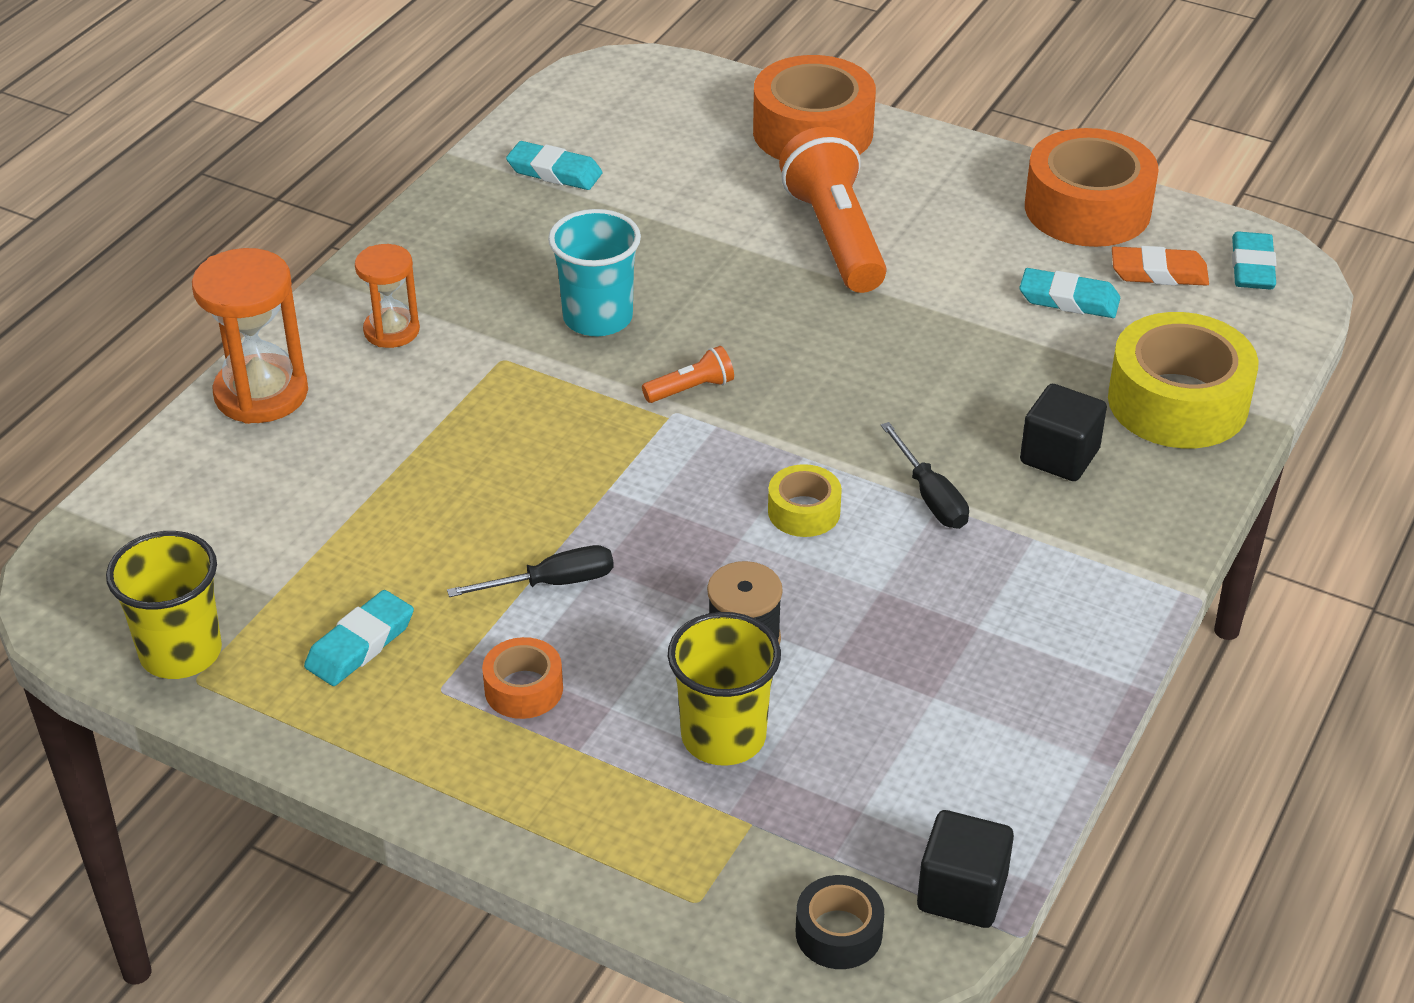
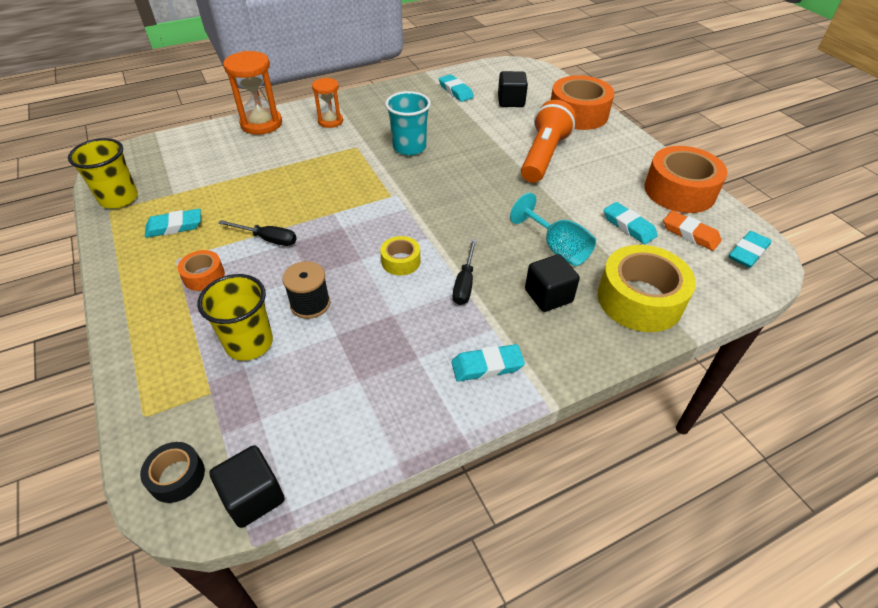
camera: 35 degrees right, 5 degrees up
(675, 153) = (511, 101): none -> black cube
(691, 389) = (413, 189): orange flashlight -> none
(1004, 381) = (557, 248): none -> turquoise goblet
(1074, 589) = (487, 366): none -> turquoise eraser

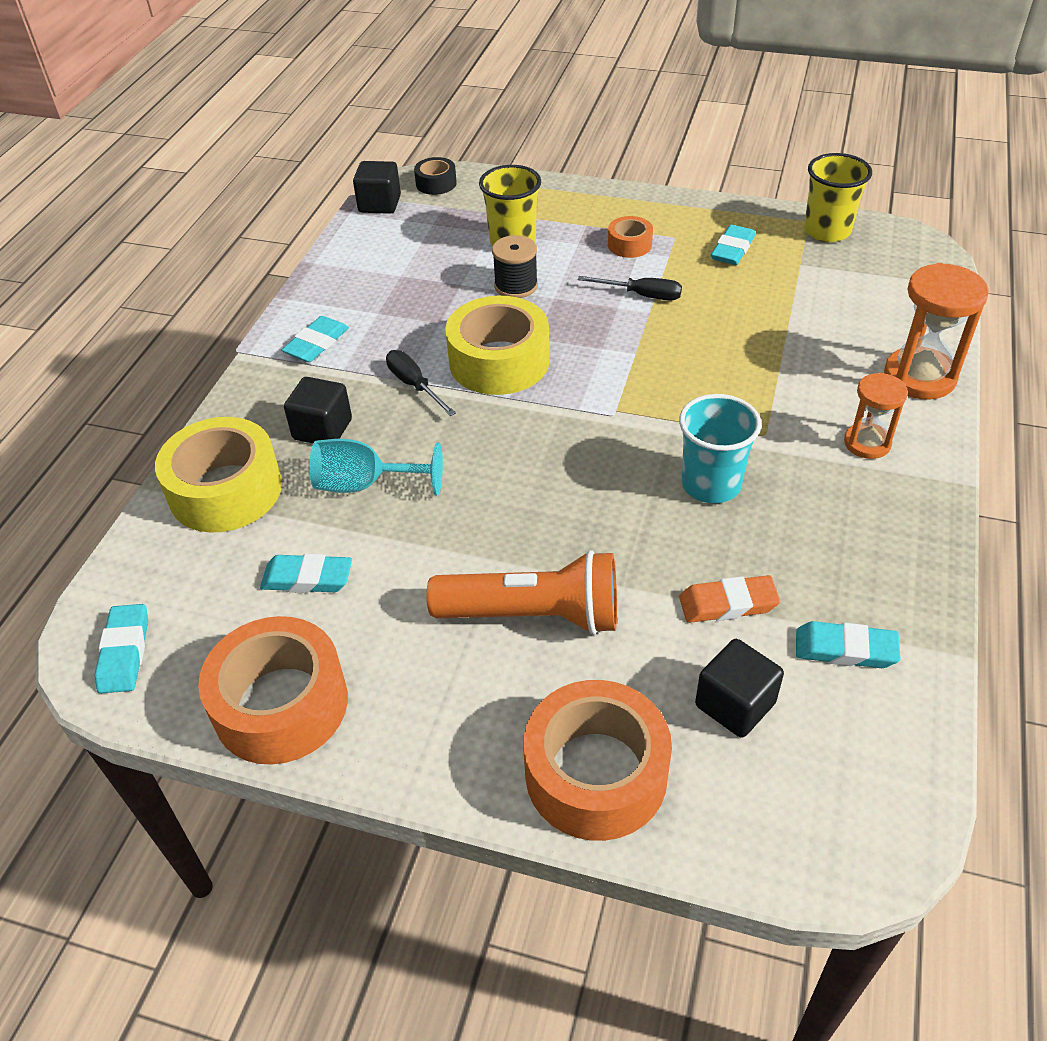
camera: 135 degrees right, 0 degrees up
(268, 239) = (642, 295): black screwdriver -> black screwdriver turned 135 degrees counterclockwise
(401, 261) = (499, 361): yellow tape -> yellow tape, size x2.03
(543, 156) = (534, 615): orange flashlight -> orange flashlight turned 60 degrees counterclockwise
(690, 234) = (219, 627): orange eraser -> orange eraser (728, 604)

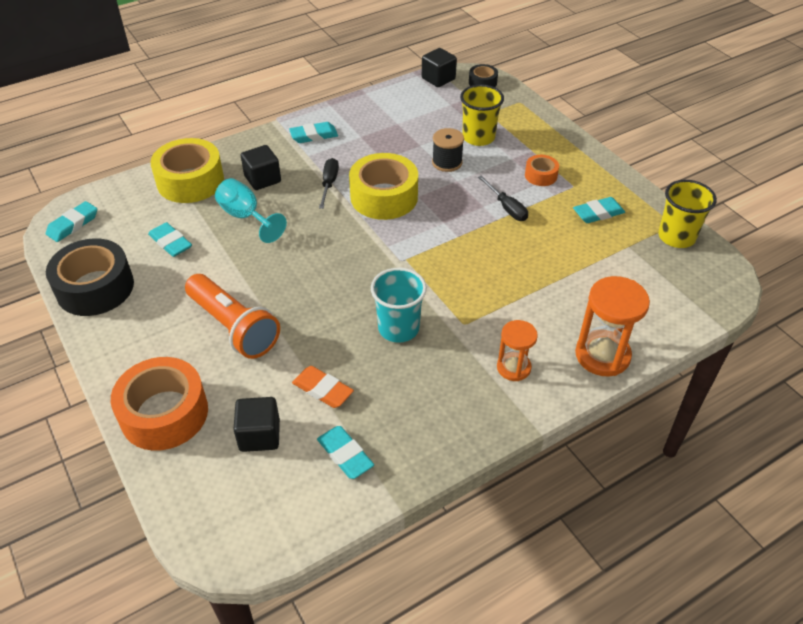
camera: 40 degrees right, 0 degrees up
(281, 704) = (95, 288): orange tape -> black tape

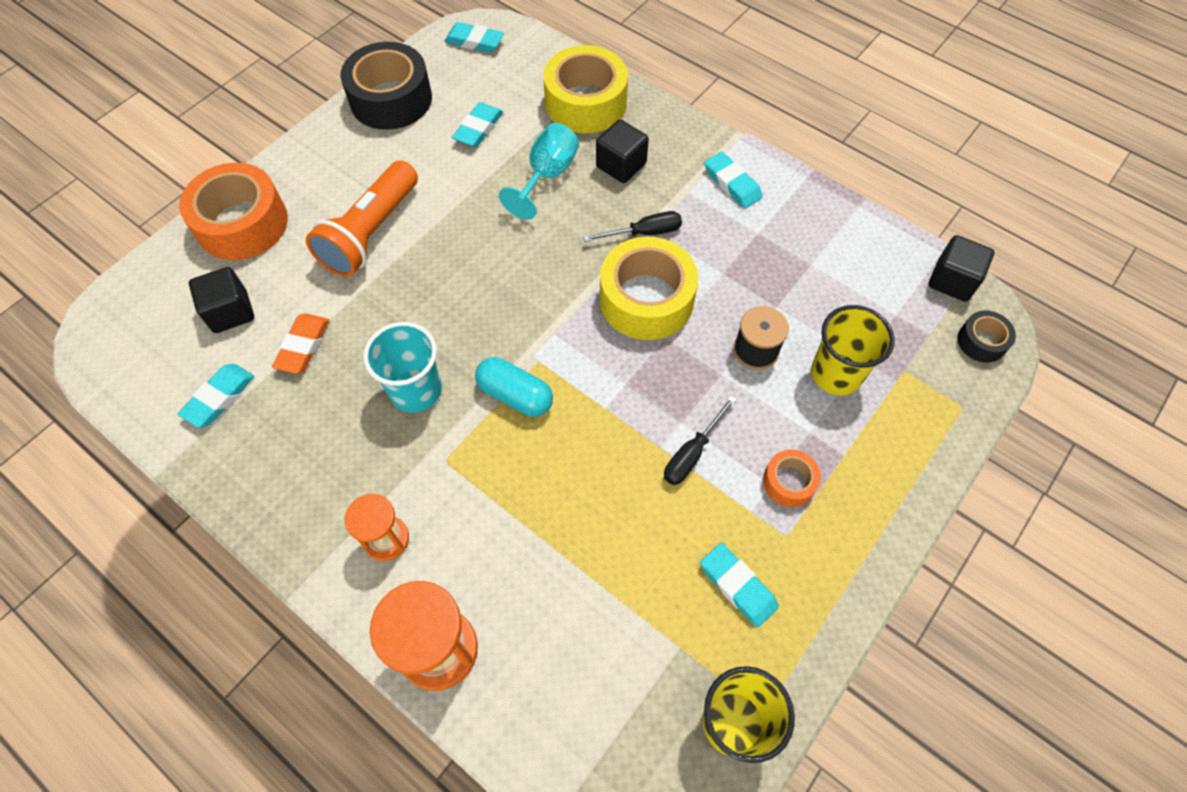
camera: 70 degrees right, 15 degrees up
(428, 276) = (515, 395): none -> turquoise capsule

